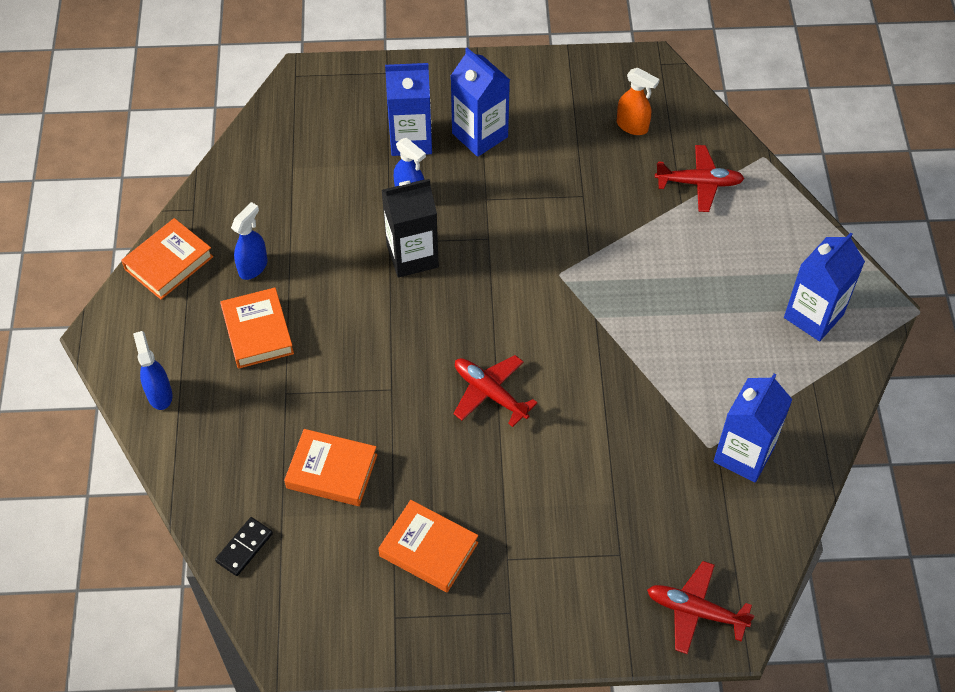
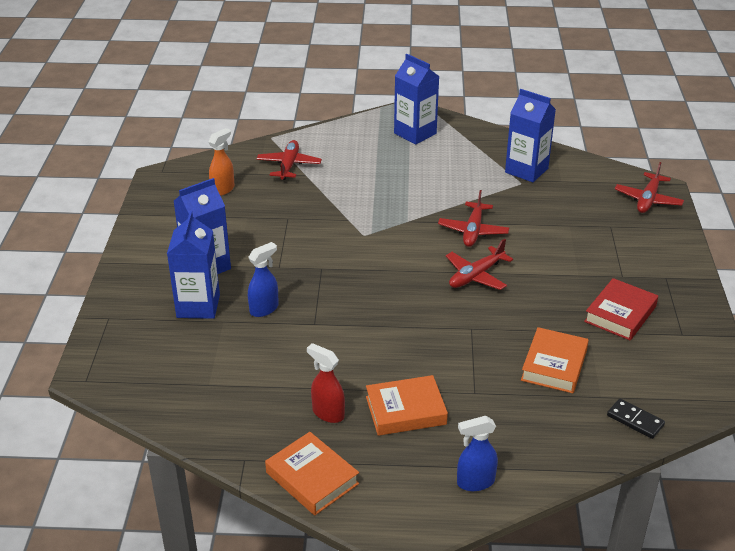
camera: 85 degrees left, 20 degrees down
(253, 267) = (328, 413): blue spray bottle -> red spray bottle
(412, 256) = (332, 311): black carton -> none
(428, 549) = (620, 314): orange book -> red book
(584, 389) = (473, 231): none -> red plane

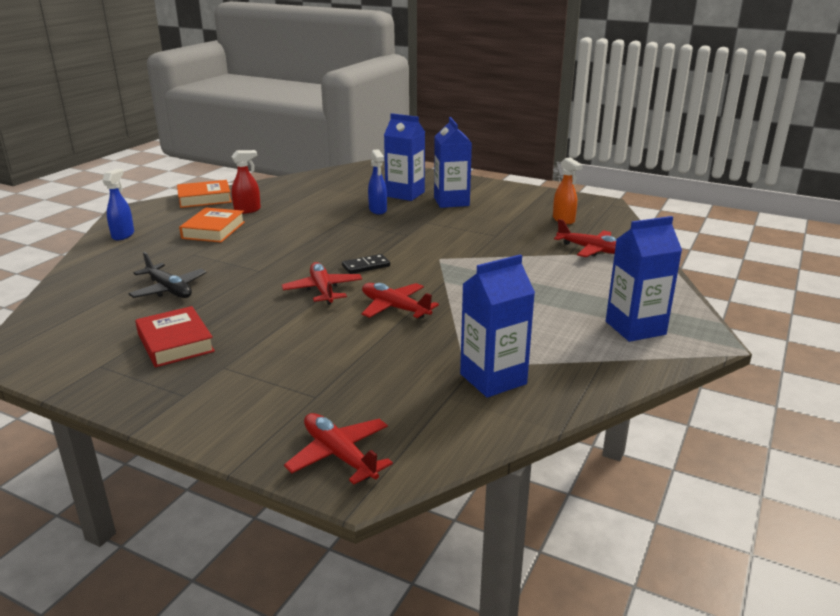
camera: 115 degrees right, 10 degrees down
(554, 365) = (169, 290): orange book -> black plane
(635, 420) = (64, 302): black domino -> black domino (366, 266)

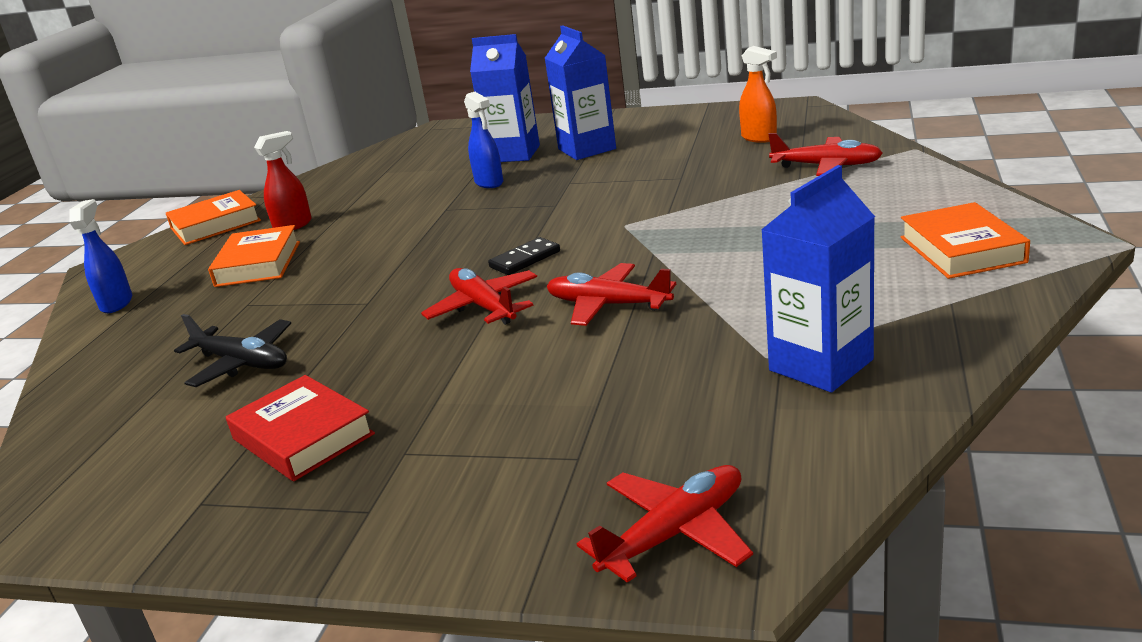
camera: 10 degrees left, 0 degrees up
(339, 455) = (675, 533): red plane -> red plane turned 105 degrees clockwise
(635, 328) = (962, 250): blue carton -> orange book

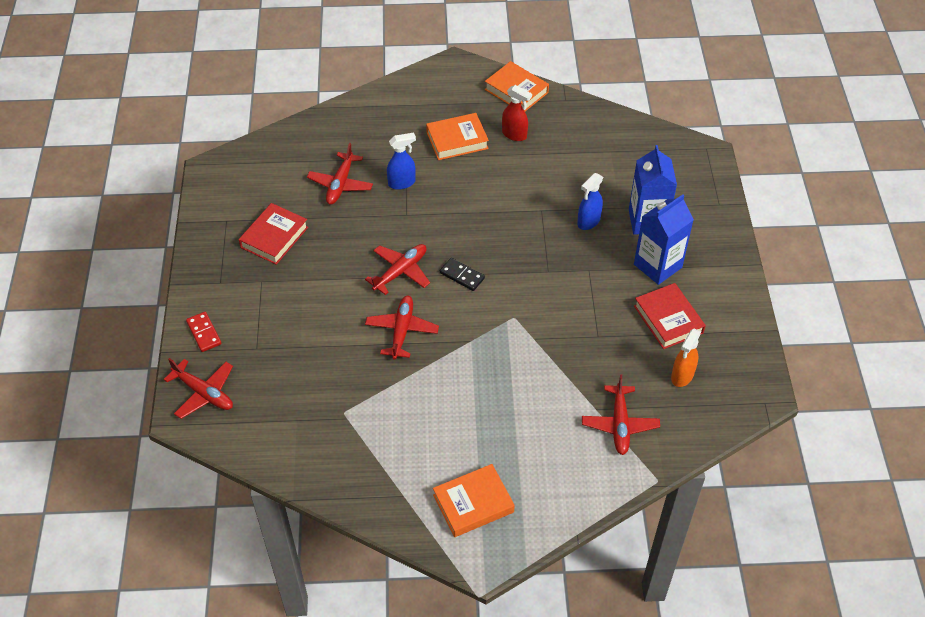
camera: 70 degrees right, 25 degrees up
(117, 303) = (406, 95): blue spray bottle -> blue spray bottle (402, 183)
(242, 363) = (340, 184): black plane -> red plane
(499, 535) = (204, 333): none -> red domino
(671, 144) = (668, 319): none -> red book
(821, 365) = (335, 436): blue carton -> none

